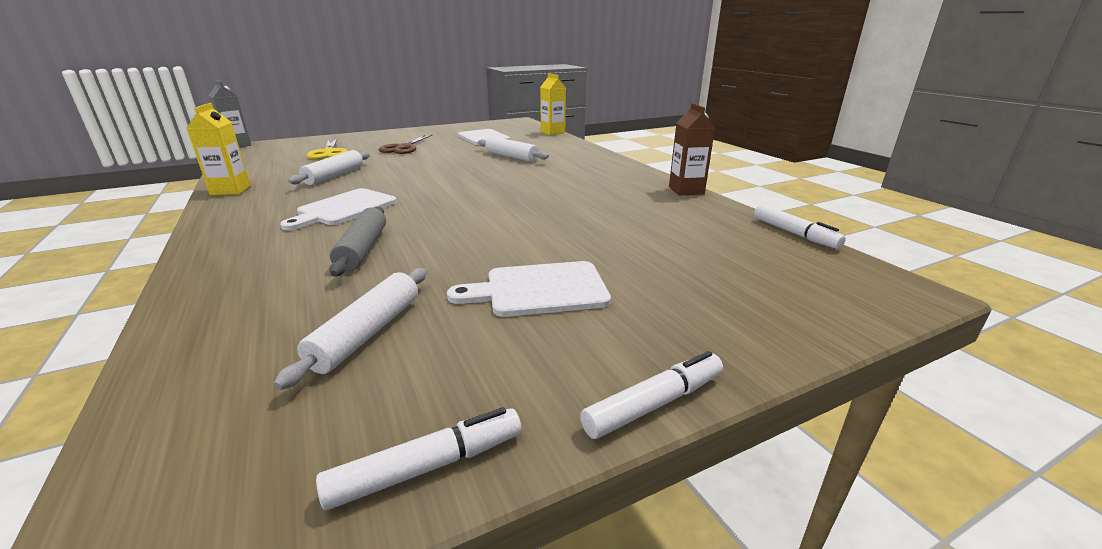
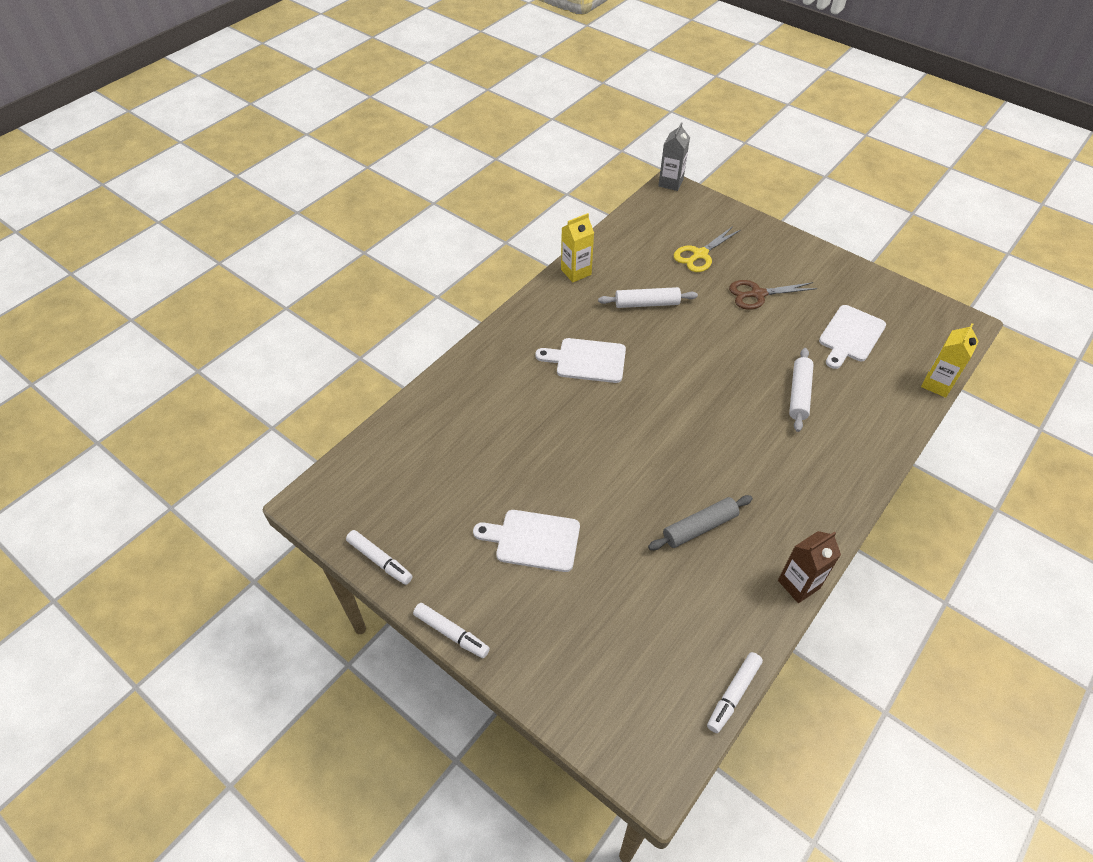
camera: 65 degrees right, 25 degrees up
(363, 249) = (533, 417): grey rolling pin -> grey rolling pin (699, 527)
(367, 333) = (450, 482): white rolling pin -> none
(539, 290) = (533, 540): white cutting board -> white cutting board turned 45 degrees counterclockwise

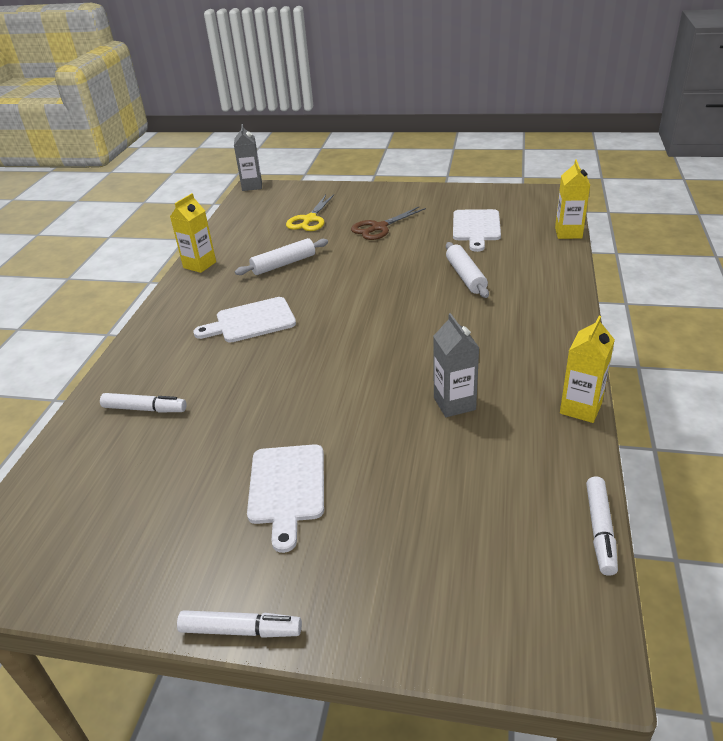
camera: 25 degrees left, 15 degrees down
(380, 560) = (101, 594): white marker -> white marker (145, 409)
(533, 540) = (287, 488): white cutting board -> white cutting board turned 75 degrees counterclockwise
(699, 527) = (454, 403): grey rolling pin -> grey carton
(798, 584) = (580, 408): brown carton -> yellow carton

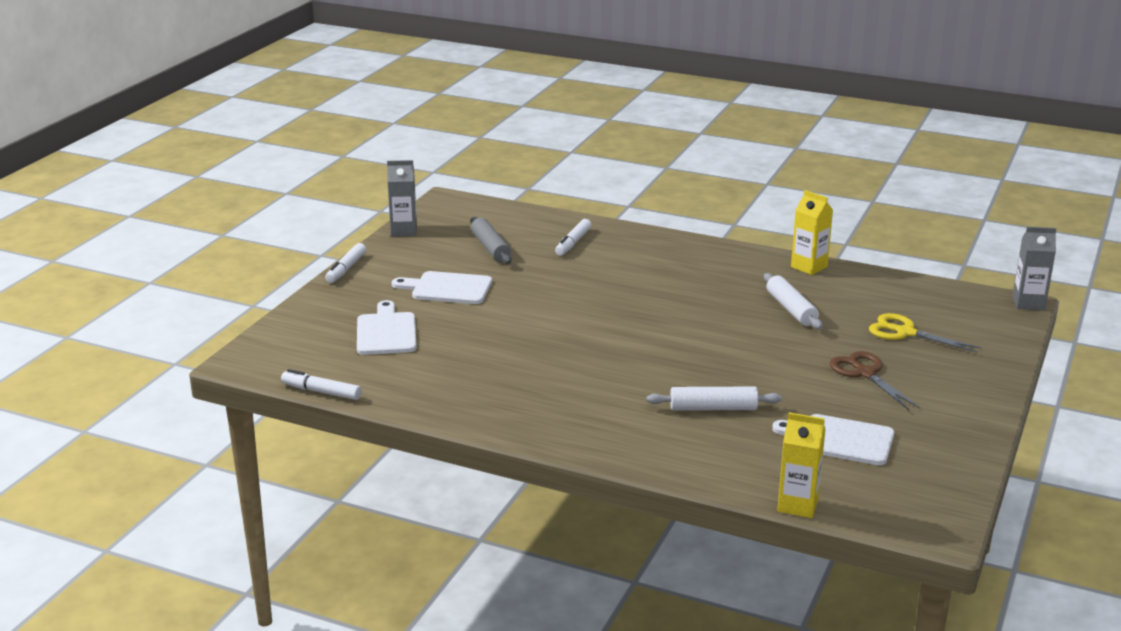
camera: 100 degrees right, 10 degrees down
(159, 478) = (490, 248): none -> grey rolling pin
(251, 321) = (680, 287): white cutting board -> white cutting board (386, 332)
(454, 403) = (496, 363): grey carton -> grey carton (404, 231)
(580, 408) = (449, 419): yellow carton -> none

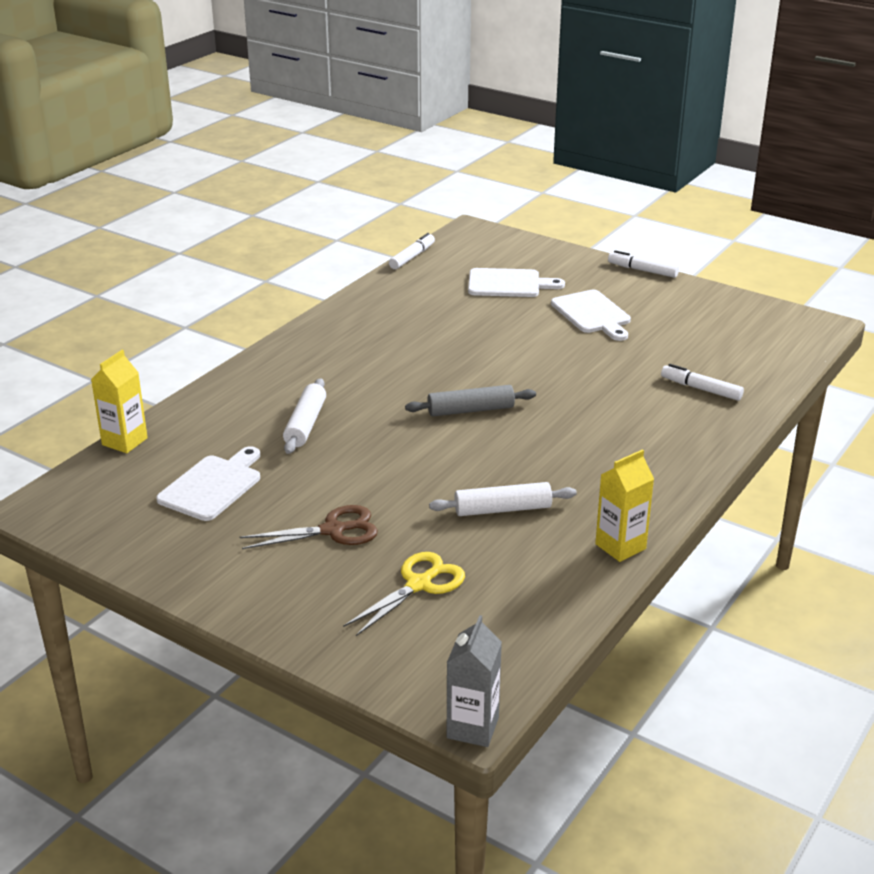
camera: 100 degrees right, 5 degrees up
(404, 231) = (733, 299): grey carton -> none
(447, 288) = (592, 314): white cutting board -> white cutting board turned 135 degrees clockwise
(490, 248) = (688, 341): grey rolling pin -> grey rolling pin (470, 410)

